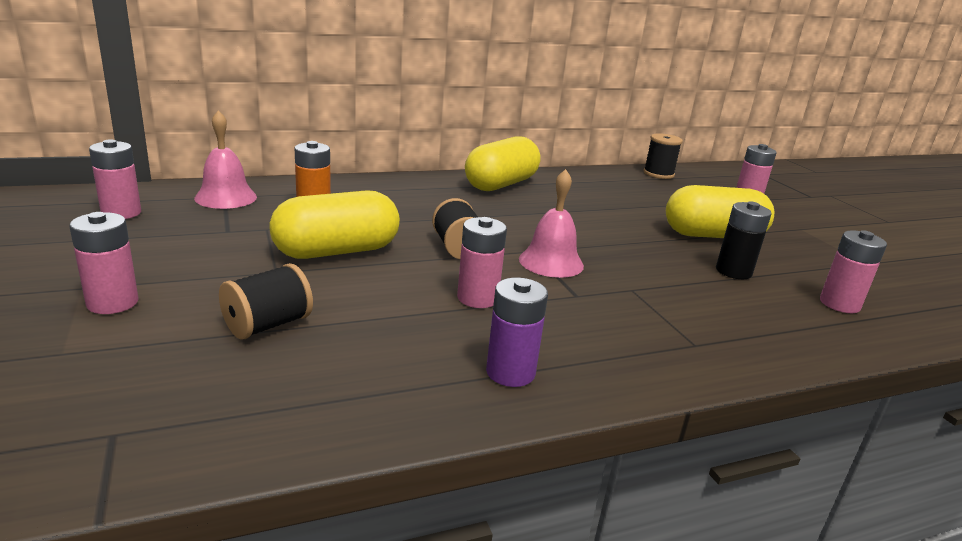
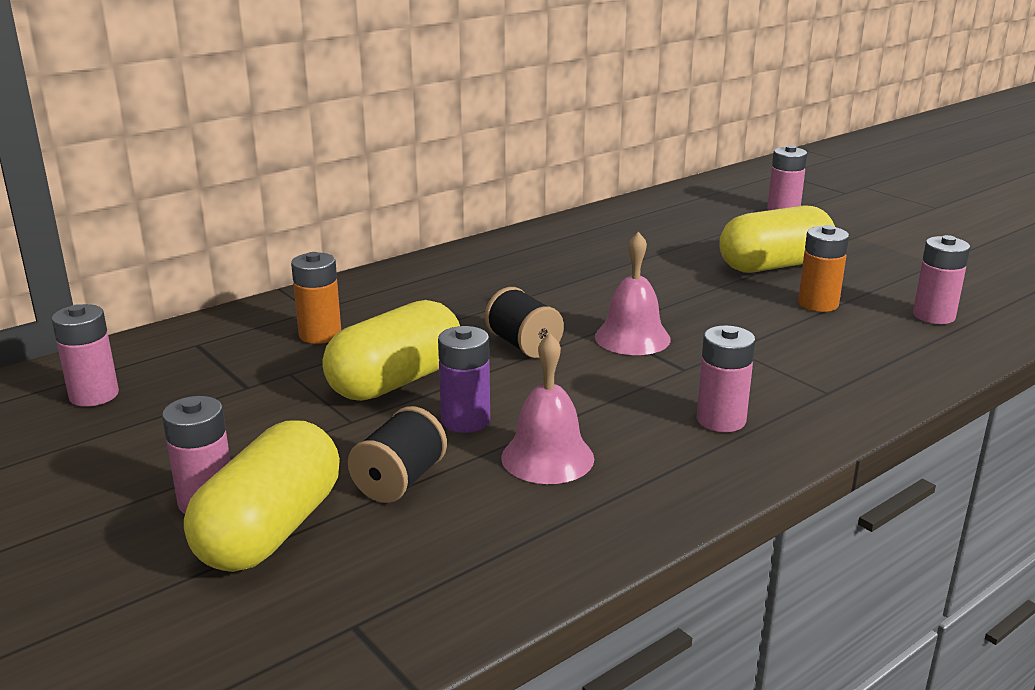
camera: 15 degrees left, 0 degrees up
(226, 197) = (200, 345): pink bell -> pink bell (547, 457)
(477, 298) = (588, 397): pink battery -> pink battery (721, 420)
(501, 184) = (507, 252): yellow capsule -> yellow capsule (270, 530)
(510, 372) = (678, 465): purple battery -> purple battery (465, 420)
(658, 174) = (671, 198): black spool -> none
(733, 271) = (818, 304): black battery -> orange battery

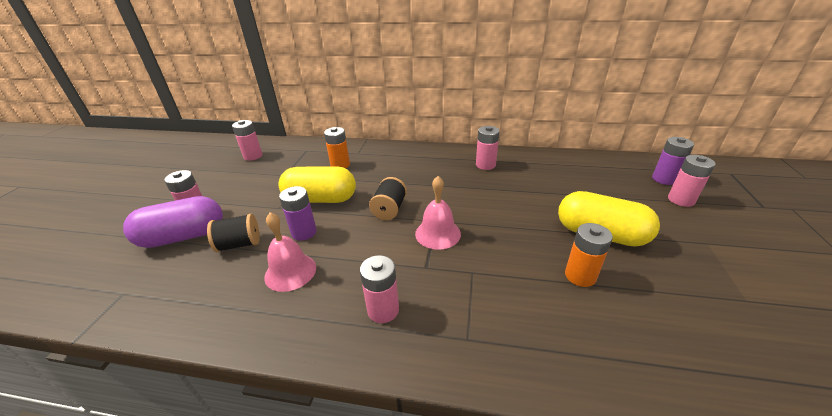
camera: 50 degrees right, 10 degrees up
(270, 530) = (183, 236): yellow capsule -> purple capsule
(740, 198) = (664, 179): none -> purple battery
(933, 316) = (656, 340): pink battery -> pink battery (485, 165)

